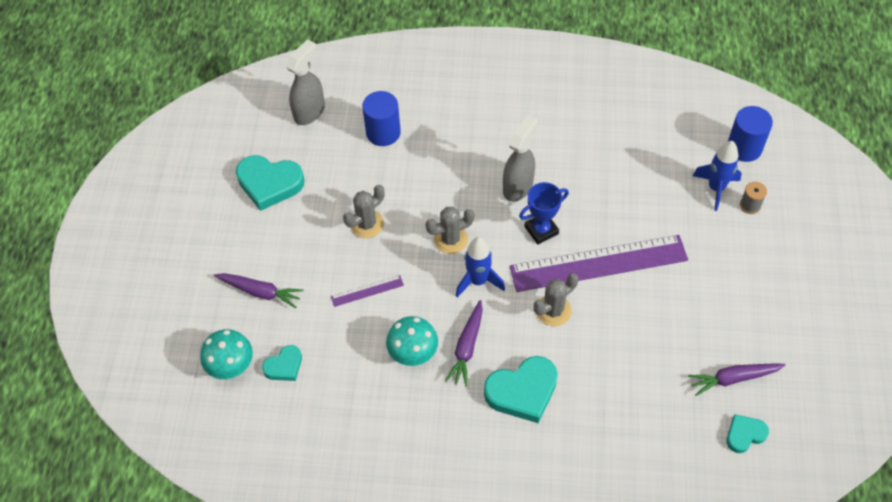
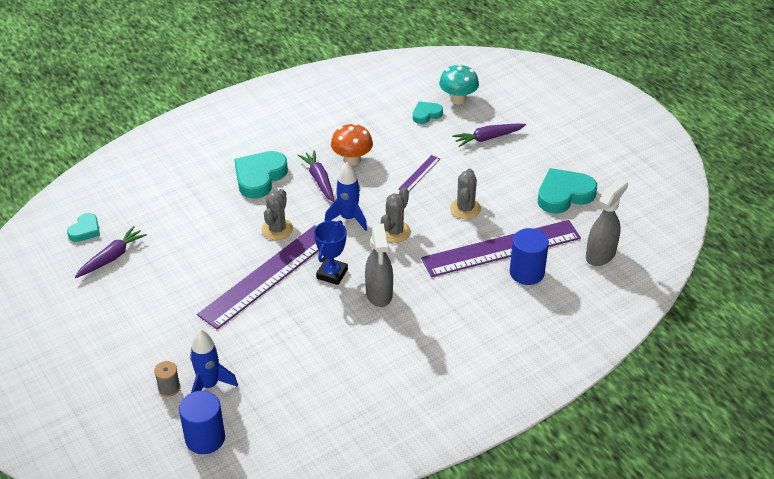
camera: 140 degrees right, 15 degrees down
(284, 366) = (426, 114): turquoise heart -> turquoise heart turned 45 degrees clockwise
(309, 112) = (601, 255): grey spray bottle -> grey spray bottle turned 135 degrees counterclockwise
(379, 166) = (501, 248): none -> purple ruler
(413, 353) = (352, 160): turquoise mushroom -> orange mushroom

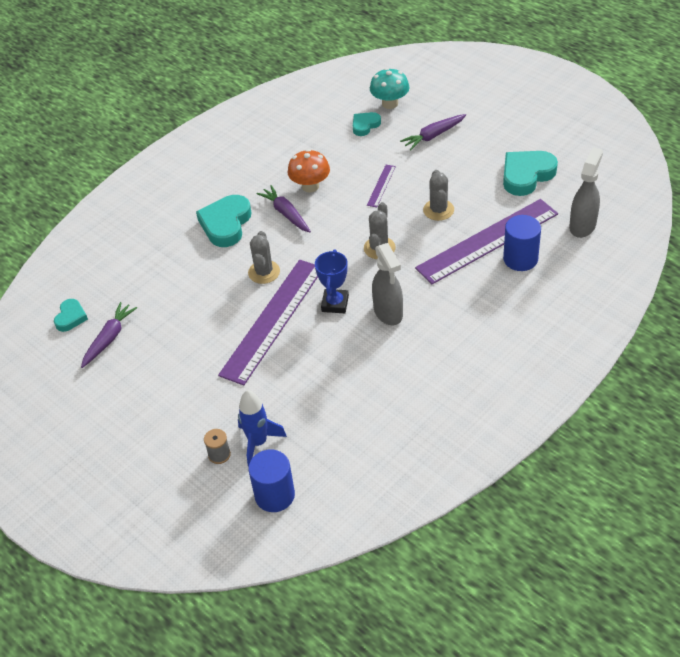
camera: 10 degrees left, 5 degrees up
(348, 218) = (329, 245): blue rocket -> none

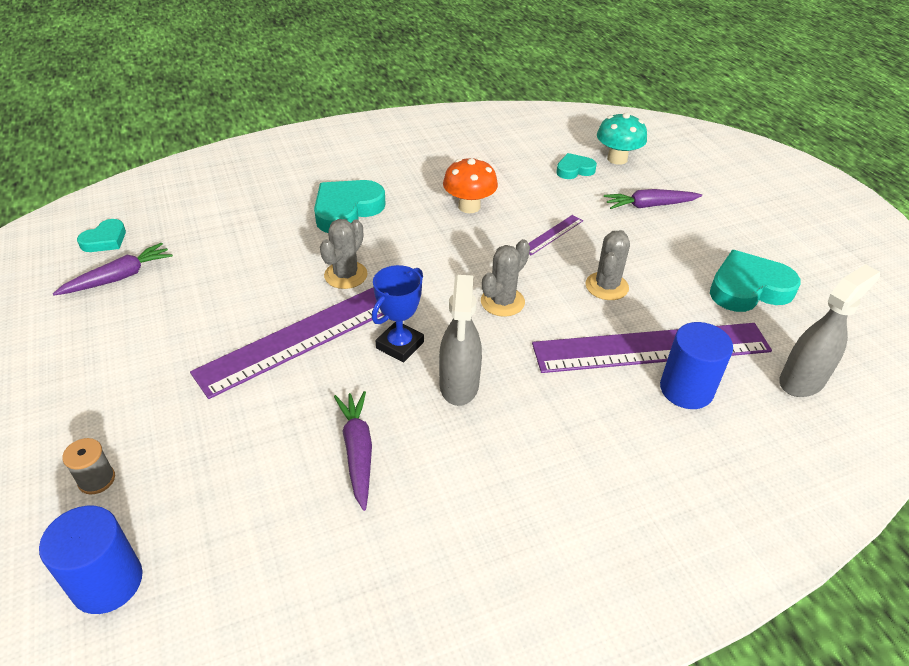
camera: 20 degrees right, 5 degrees down
(258, 442) = (157, 487): blue rocket -> none
(286, 213) = (420, 224): purple carrot -> purple carrot (357, 452)

